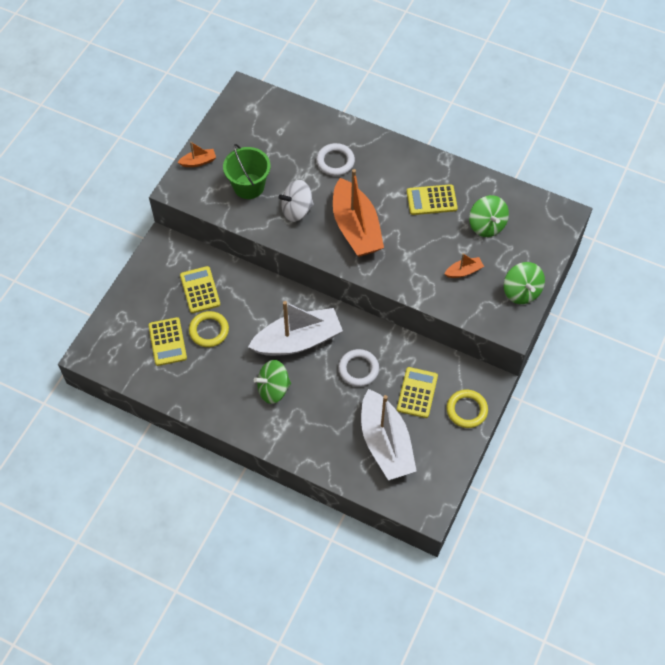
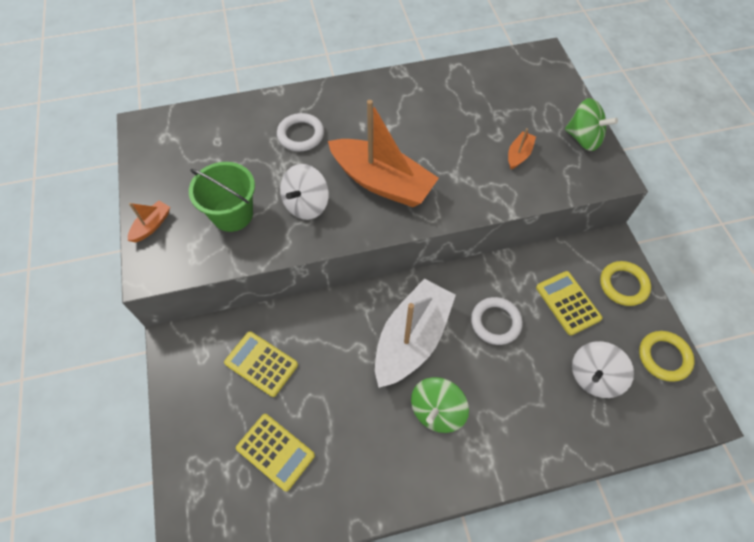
camera: 40 degrees left, 0 degrees up
(209, 331) = (311, 401): yellow ring -> yellow ring (664, 357)
(385, 443) = (594, 376): white boat -> white spinning top
(431, 200) = (425, 112): yellow calculator -> none
(486, 225) = (494, 103): green spinning top -> none

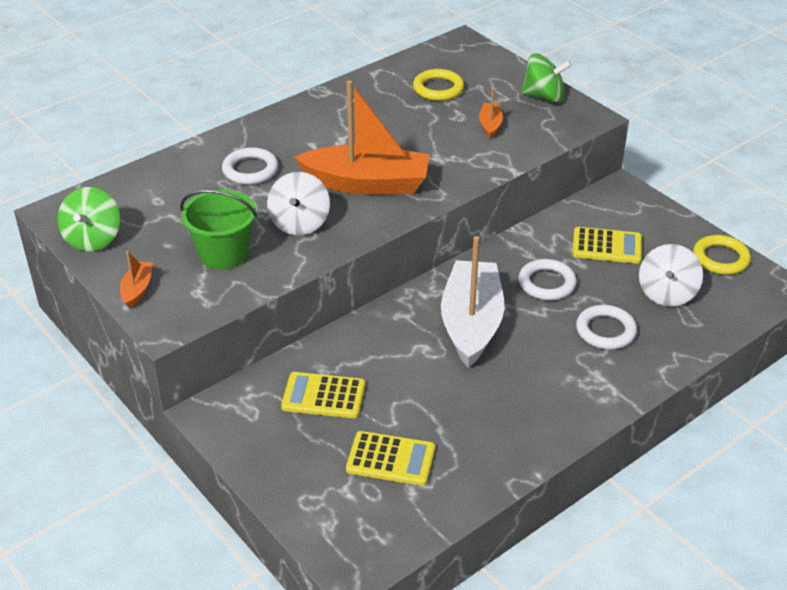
camera: 25 degrees left, 20 degrees down
(437, 411) = (535, 370): green spinning top -> green spinning top (93, 239)
(518, 395) = (605, 331): none -> white ring
(568, 303) = (606, 246): yellow calculator -> yellow calculator turned 150 degrees clockwise
(623, 285) = (650, 216): yellow ring -> yellow ring (438, 89)

